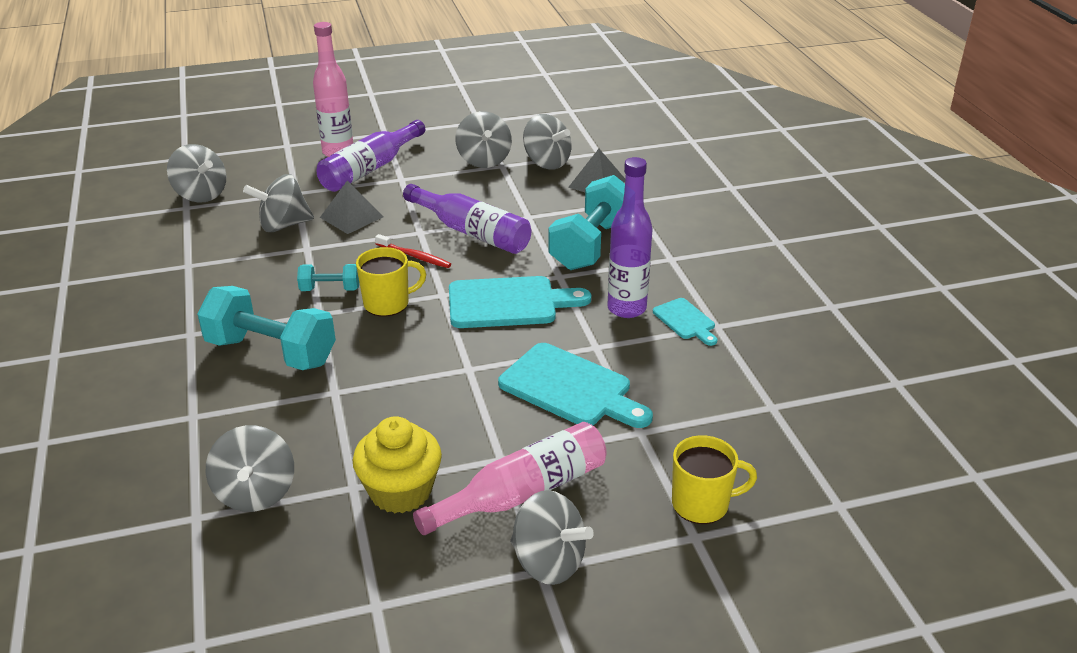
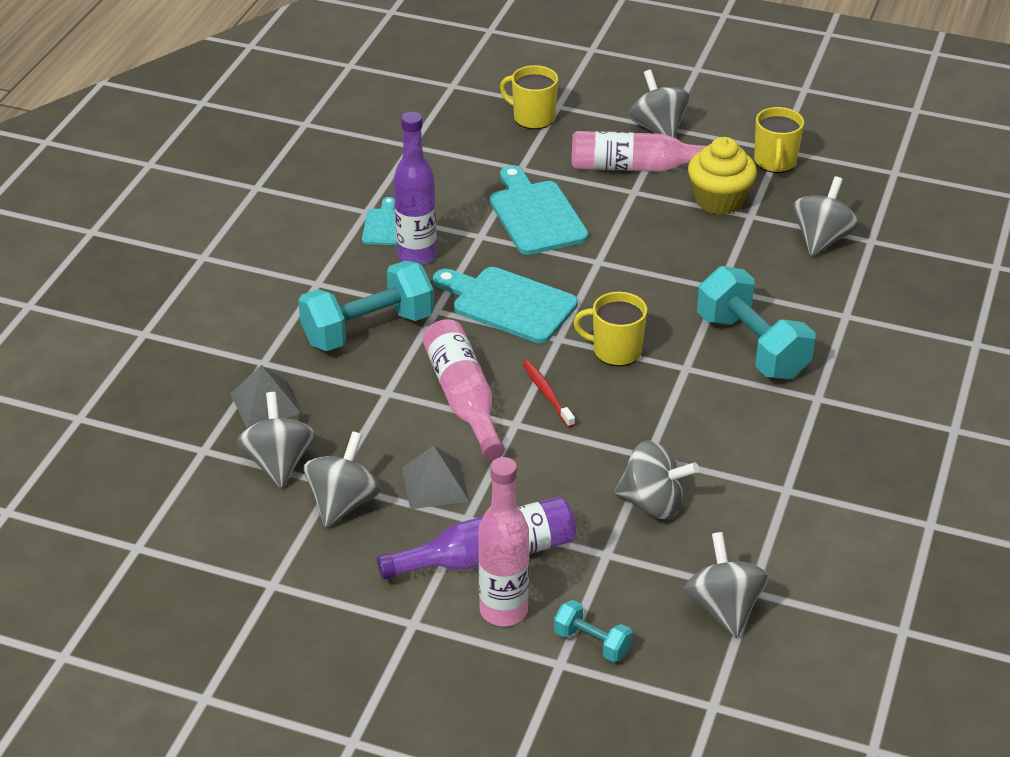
camera: 145 degrees left, 5 degrees up
(330, 289) = (658, 391): turquoise dumbbell -> turquoise dumbbell (592, 643)
(351, 217) = (570, 480): grey pyramid -> grey pyramid (434, 484)
(368, 581) = (775, 162): none -> yellow mug
(472, 232) = (463, 398): purple bottle -> pink bottle

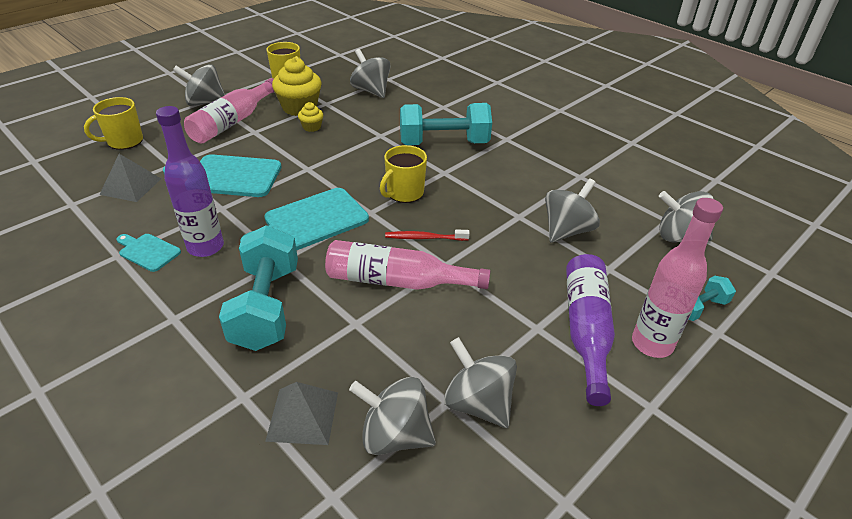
camera: 65 degrees left, 0 degrees up
(434, 484) = (487, 333): grey pyramid -> grey pyramid (130, 186)
(685, 228) = (312, 127): none -> yellow cupcake

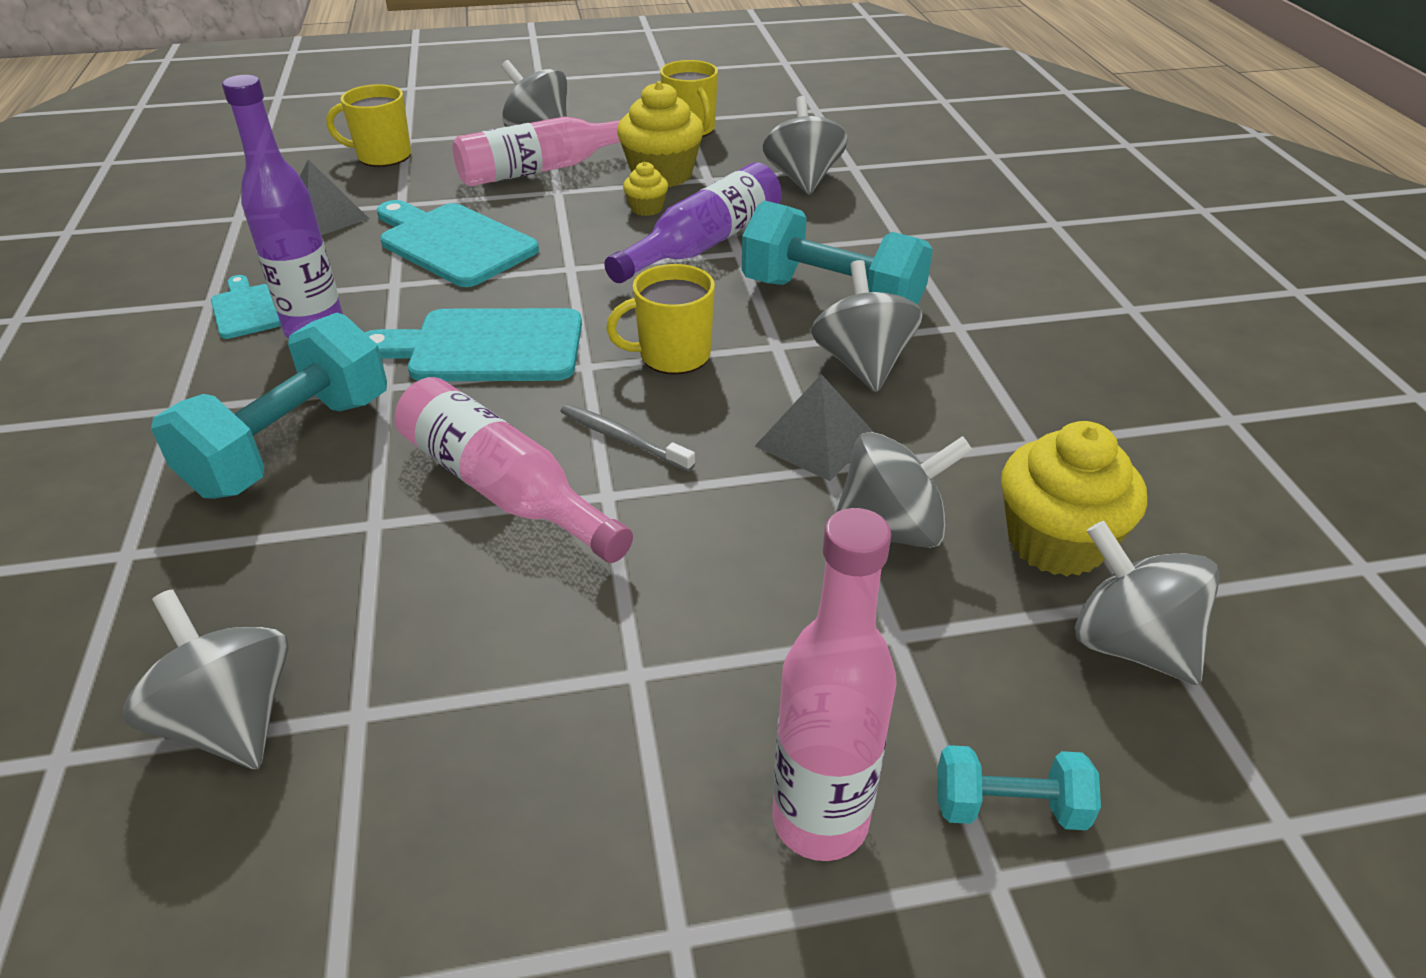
camera: 35 degrees right, 0 degrees up
(303, 416) = (157, 621): grey pyramid -> grey pyramid (815, 440)
(425, 238) = (623, 439): red toothbrush -> grey toothbrush
(478, 403) = (397, 744): grey spinning top -> grey spinning top (862, 364)
(586, 330) = (719, 725): purple bottle -> purple bottle (704, 244)
(623, 211) = (1056, 542): none -> yellow cupcake

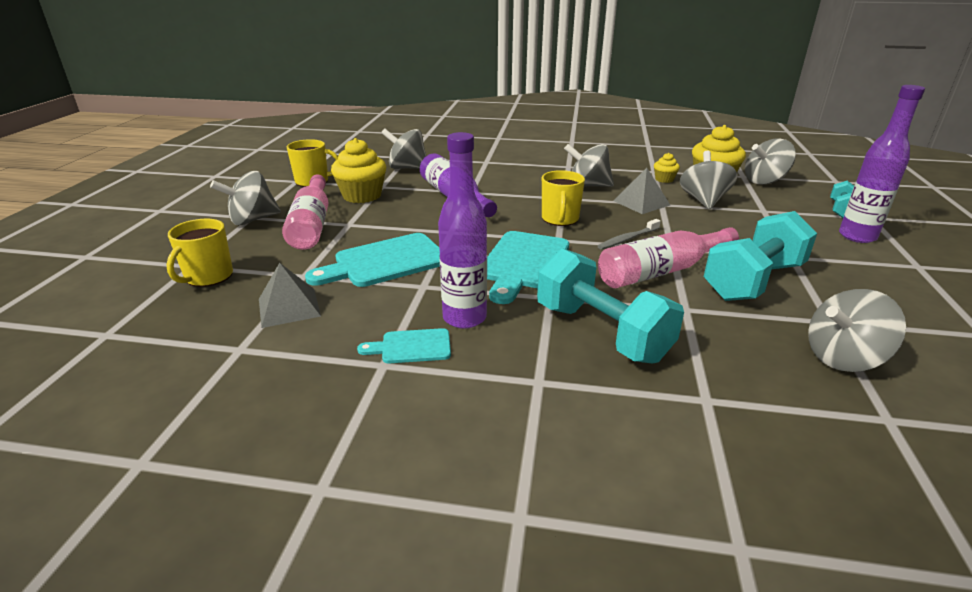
camera: 70 degrees left, 10 degrees down
(646, 208) = (400, 204): yellow cupcake -> yellow cupcake (664, 179)
(820, 820) = (857, 236): pink bottle -> purple bottle
(831, 298) = (530, 182): turquoise dumbbell -> turquoise dumbbell (753, 281)

